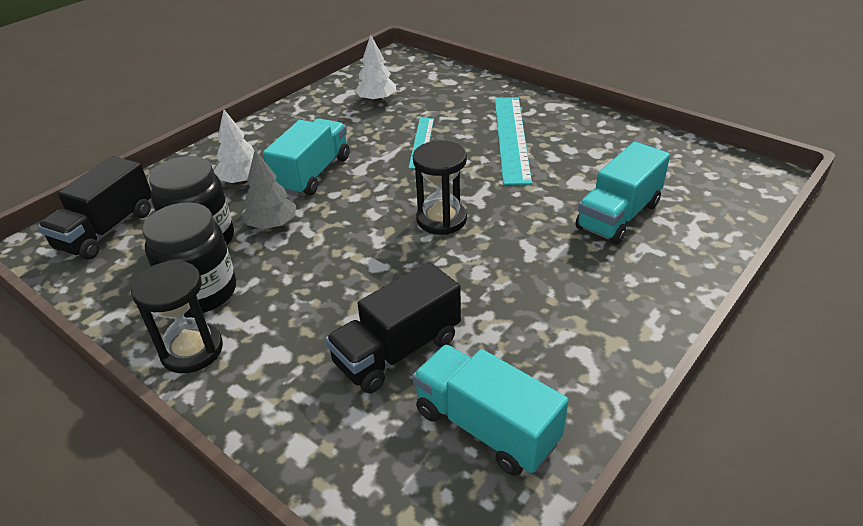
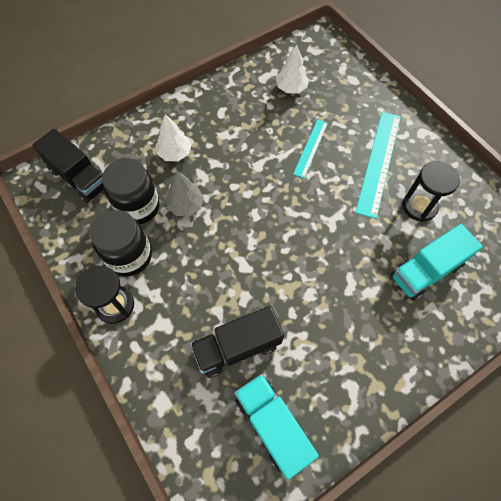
camera: 15 degrees right, 25 degrees up
(107, 230) = (79, 177): black truck -> black truck turned 90 degrees counterclockwise
(312, 174) = (224, 160): turquoise truck -> none
(441, 219) = (300, 235): black hourglass -> black hourglass (419, 206)

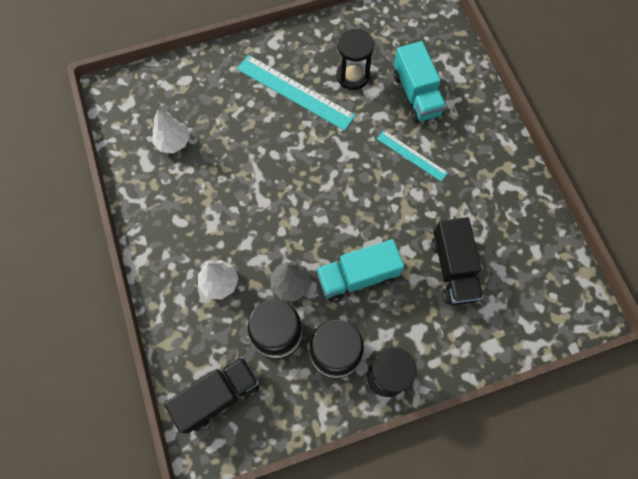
camera: 75 degrees left, 5 degrees up
(272, 425) = (525, 256): turquoise truck -> turquoise truck (357, 276)
(311, 148) = (258, 146): turquoise ruler -> turquoise ruler (411, 155)

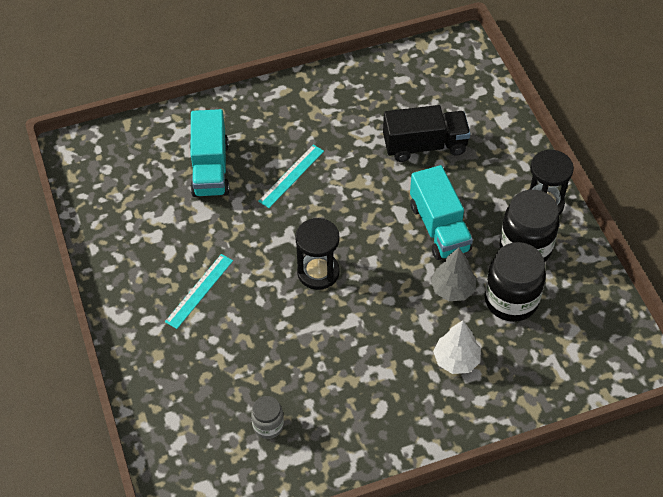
camera: 90 degrees left, 15 degrees down
(173, 142) = (268, 425): white tree -> grey jar
(218, 396) = (584, 353): black truck -> none
(295, 92) = (199, 291): turquoise ruler -> turquoise ruler, size x0.58
(352, 76) = (180, 230): black hourglass -> black hourglass (318, 272)
(416, 94) = (210, 169): turquoise truck -> turquoise truck turned 105 degrees clockwise

